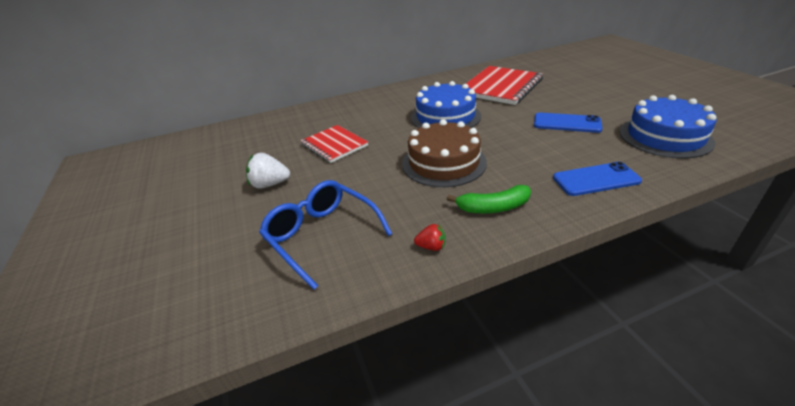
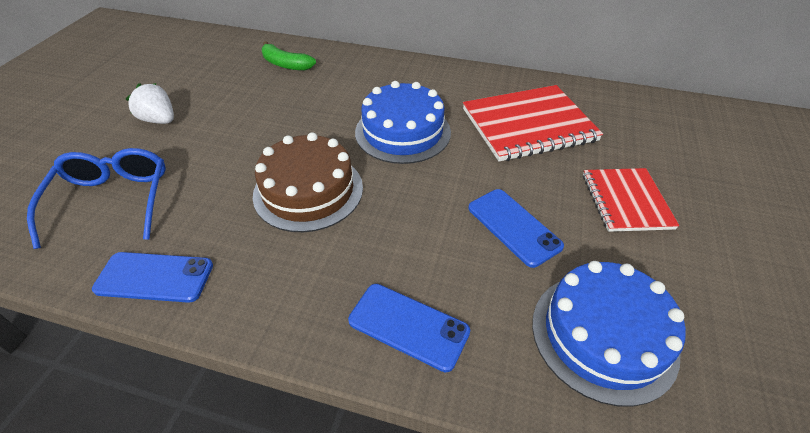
camera: 35 degrees right, 10 degrees up
(334, 145) = (260, 106): red notebook -> red notebook (626, 201)
(431, 247) = (154, 277): red strawberry -> blue phone
(493, 207) = (261, 277): green banana -> green banana (285, 64)

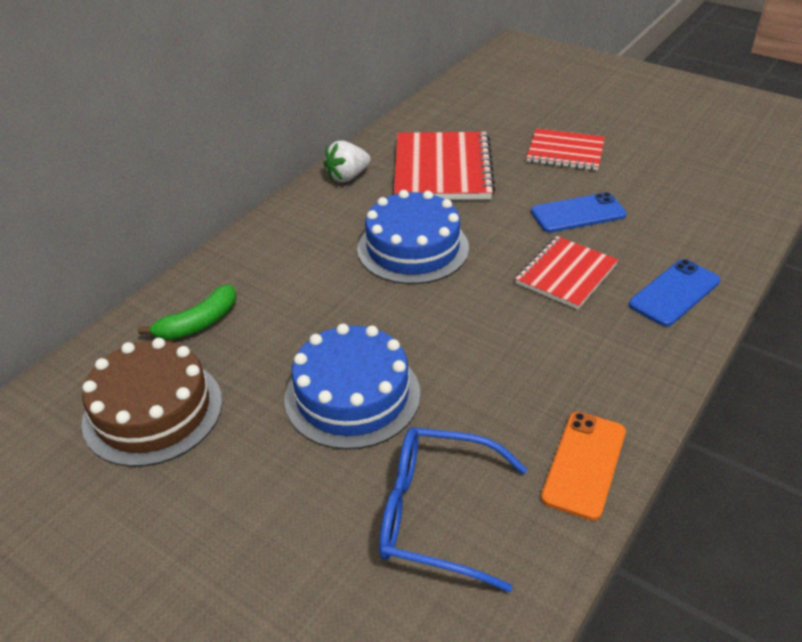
camera: 70 degrees left, 5 degrees down
(154, 277) = (584, 464): blue phone -> orange phone
(159, 120) = (264, 468): white strawberry -> white strawberry (347, 177)
(308, 191) = (484, 331): brown cake -> brown cake (153, 411)
(406, 231) = (566, 274): none -> red notebook
(603, 335) = (694, 203): blue cake -> blue cake (352, 395)

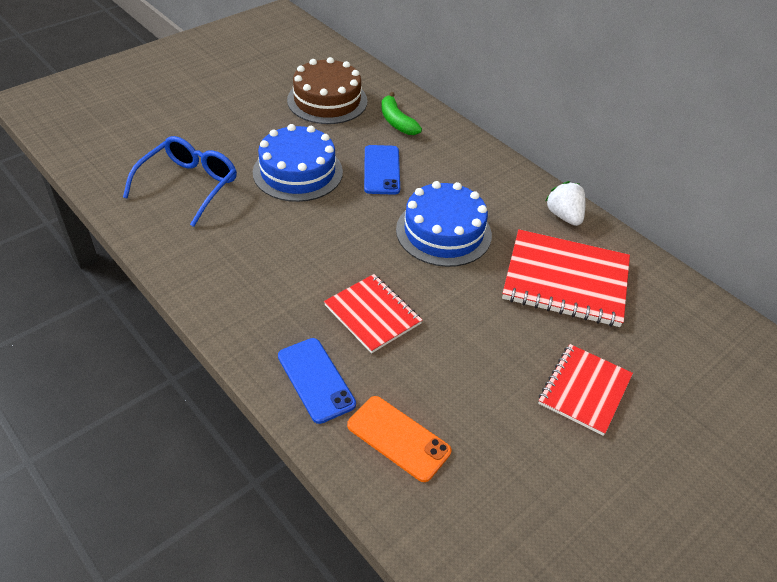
camera: 100 degrees right, 5 degrees up
(578, 213) = (461, 357): blue phone -> blue phone (382, 170)
(584, 464) = (181, 255): orange phone -> orange phone (398, 438)

